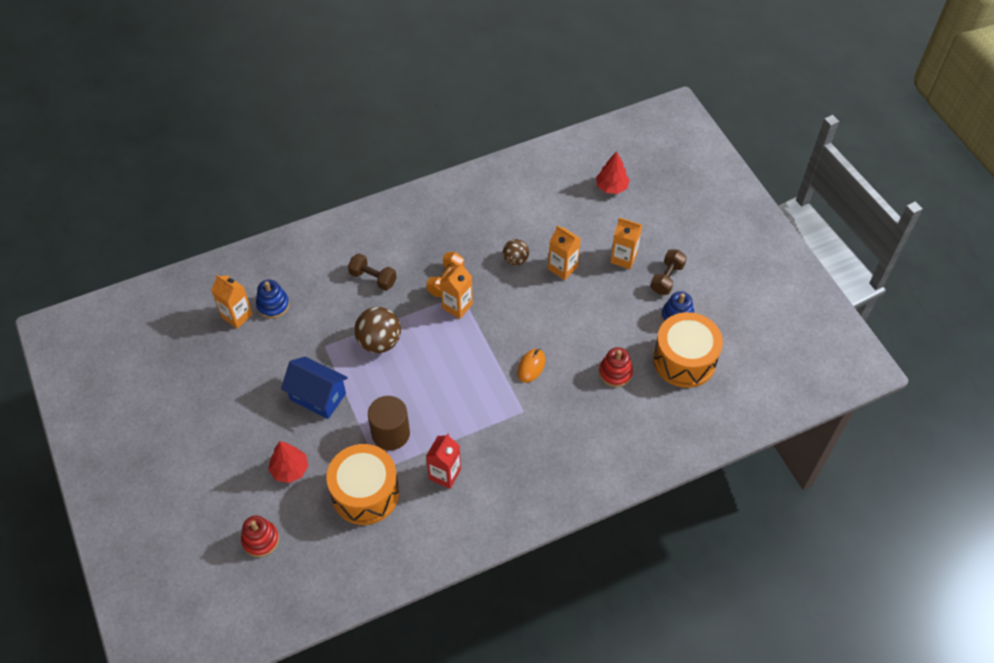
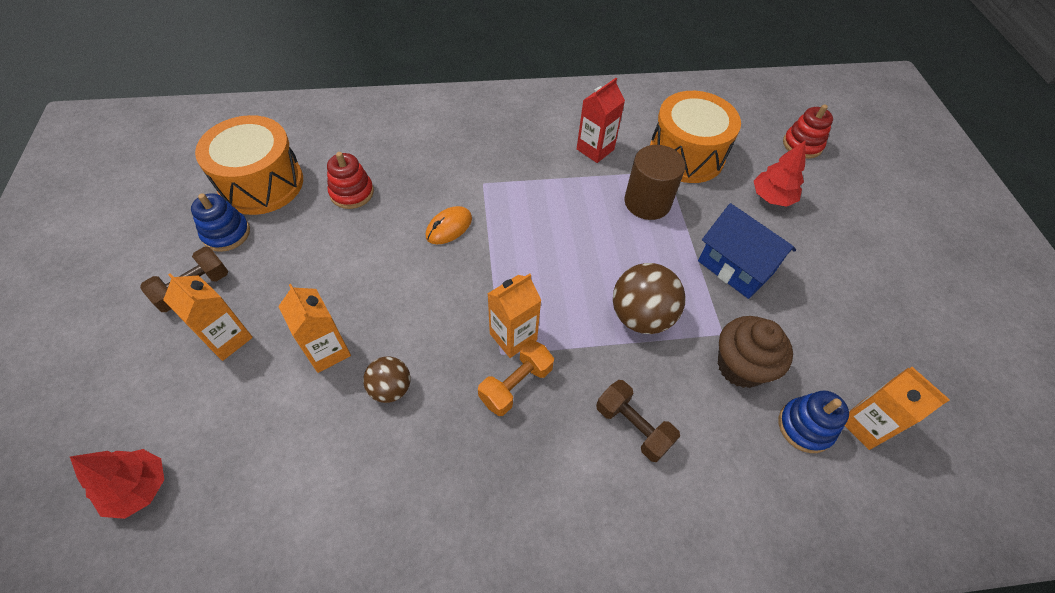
camera: 165 degrees left, 0 degrees up
(312, 328) = (740, 366): none -> brown cupcake

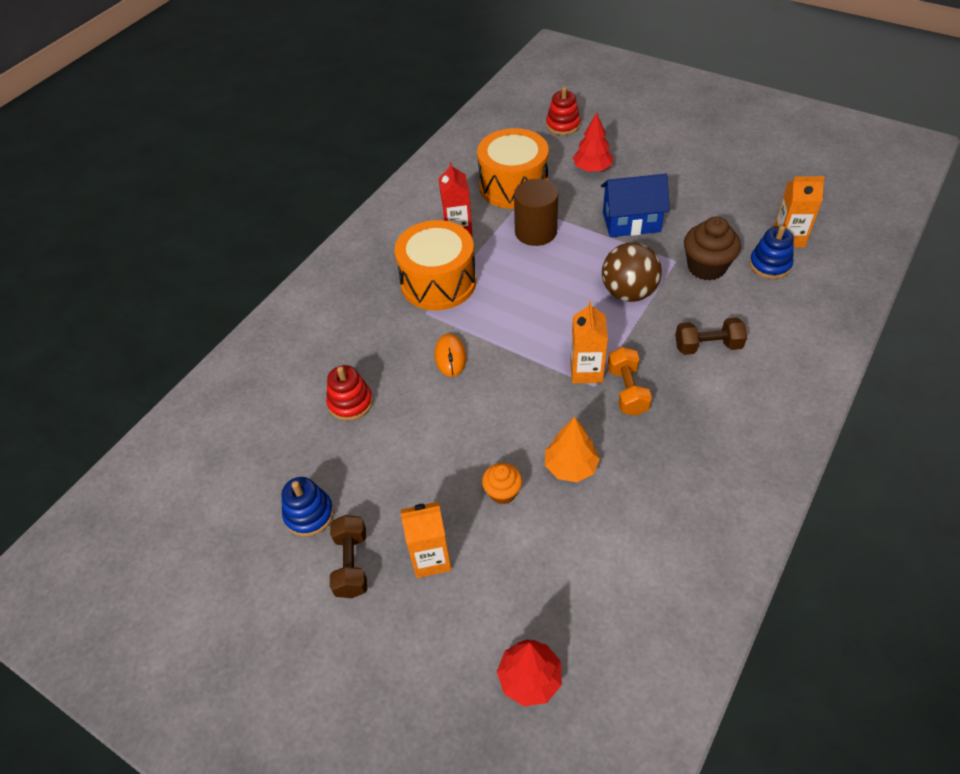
camera: 45 degrees left, 5 degrees down
(261, 183) = (273, 463): orange drum -> orange drum (438, 282)
(327, 351) = (502, 492): orange carton -> orange cupcake
(391, 388) = (570, 466): brown ball -> orange tree

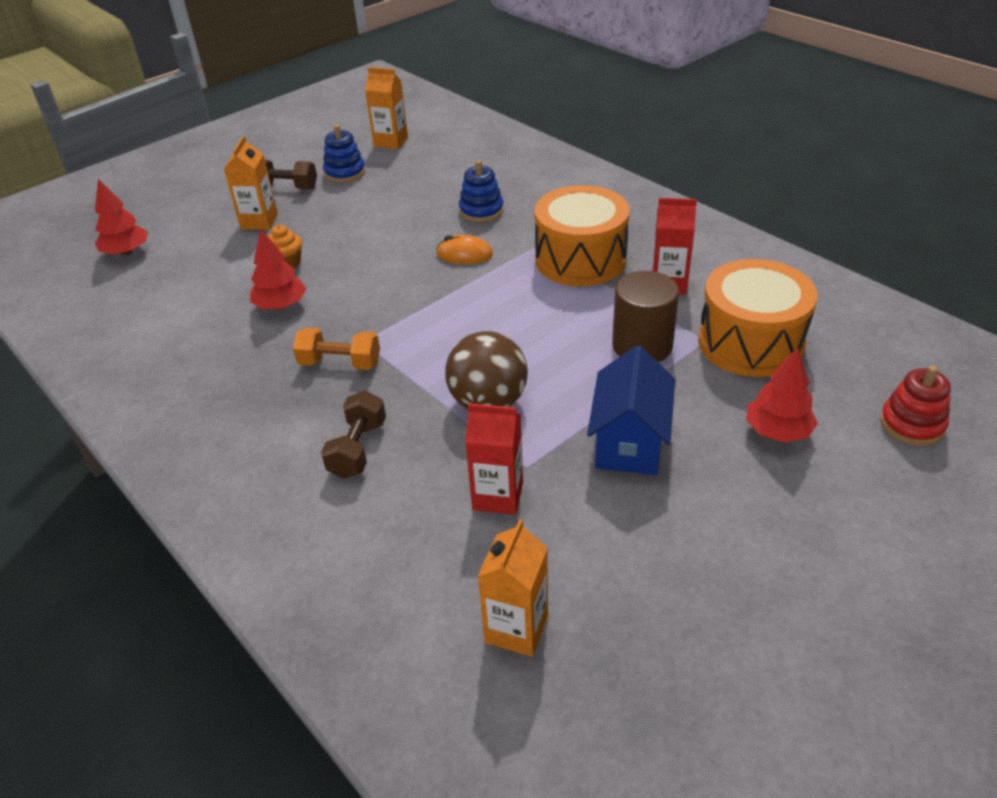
camera: 105 degrees right, 10 degrees down
(350, 402) = (444, 196): red stacking toy -> none
(570, 466) = (281, 305): orange tree -> red tree
(586, 371) = (387, 339): orange carton -> orange carton (391, 142)
(706, 267) = (498, 496): brown cupcake -> red carton
(769, 265) = (467, 575): blue stacking toy -> blue stacking toy (481, 211)

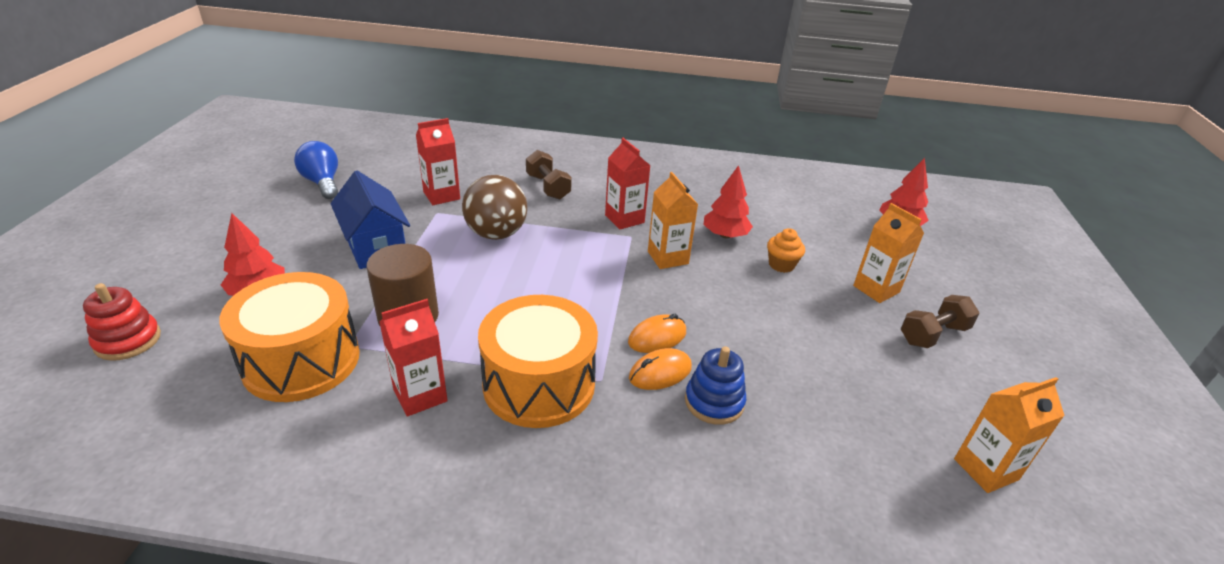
camera: 135 degrees right, 5 degrees down
(340, 363) = (624, 219): orange dumbbell -> red carton
(345, 173) = (927, 384): blue stacking toy -> none
(492, 235) = (660, 373): none -> orange mouse
(516, 629) = (386, 159): orange carton -> orange carton (668, 257)
(644, 610) = (322, 183): none -> blue light bulb

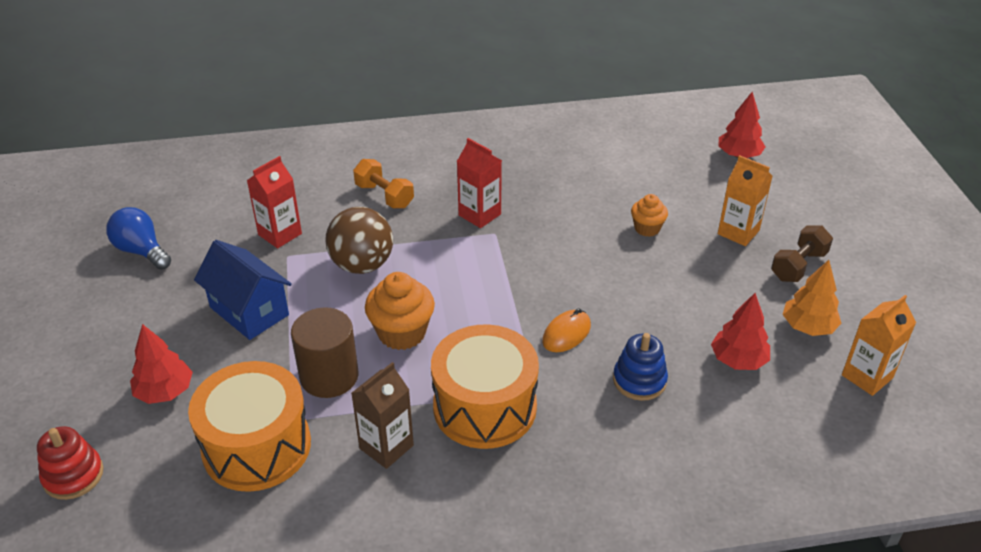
camera: 15 degrees left, 5 degrees up
(420, 395) = (386, 447): red carton -> brown carton
(498, 297) = (402, 333): none -> orange cupcake
(548, 187) = (384, 196): brown dumbbell -> orange dumbbell
(660, 373) = (583, 367): orange mouse -> none
(668, 257) = (540, 248): orange carton -> none
(725, 235) = (583, 208): red tree -> red tree (738, 360)
(927, 397) = (808, 327): none -> orange tree

